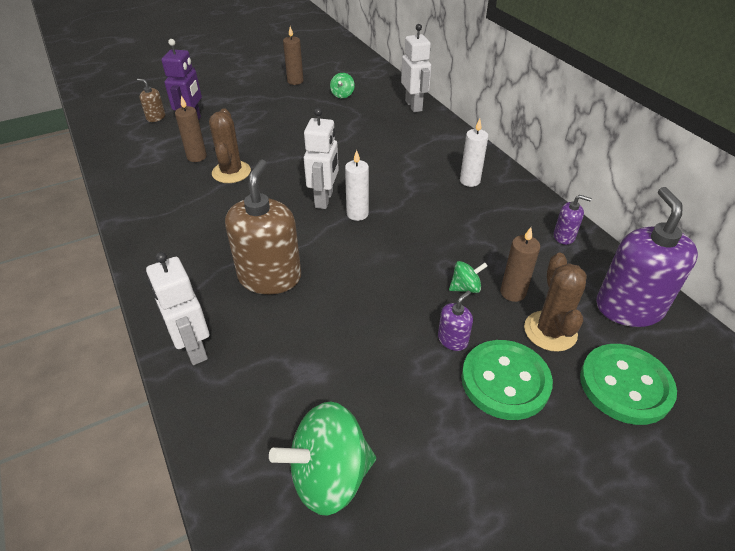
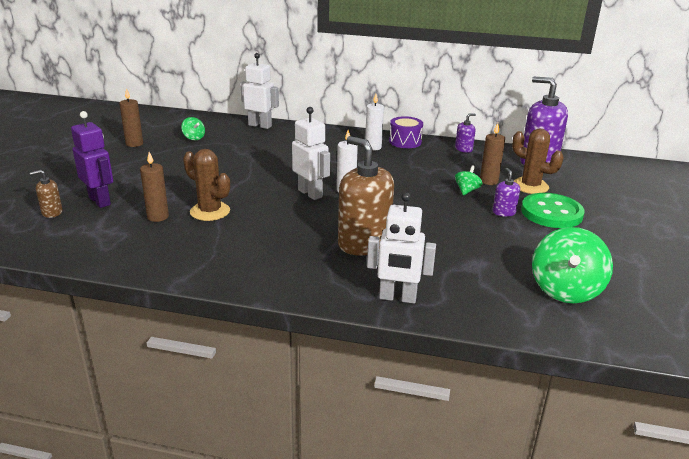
camera: 50 degrees left, 15 degrees down
(515, 192) = (405, 142): none -> purple drum
(625, 385) = (587, 188): green button -> none

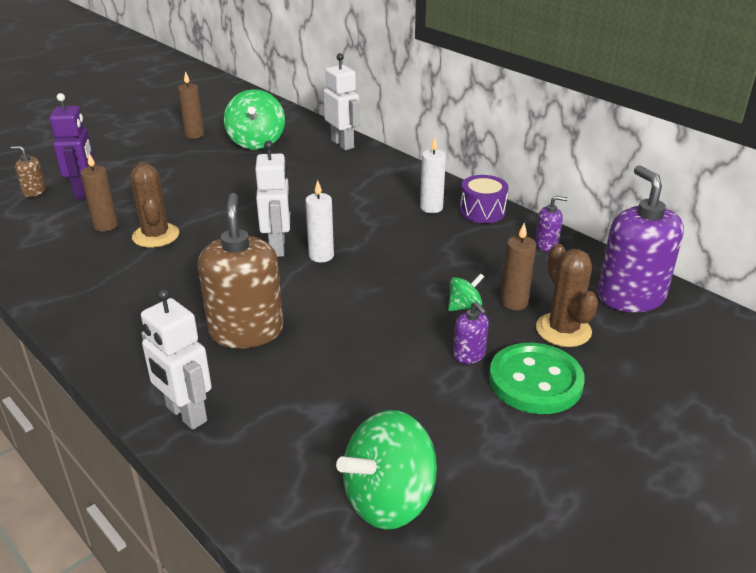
camera: 35 degrees right, 5 degrees up
(194, 138) = (256, 142): green spinning top -> green spinning top, size x2.06
(504, 212) = (469, 355): purple soap dispenser -> purple soap dispenser turned 120 degrees clockwise

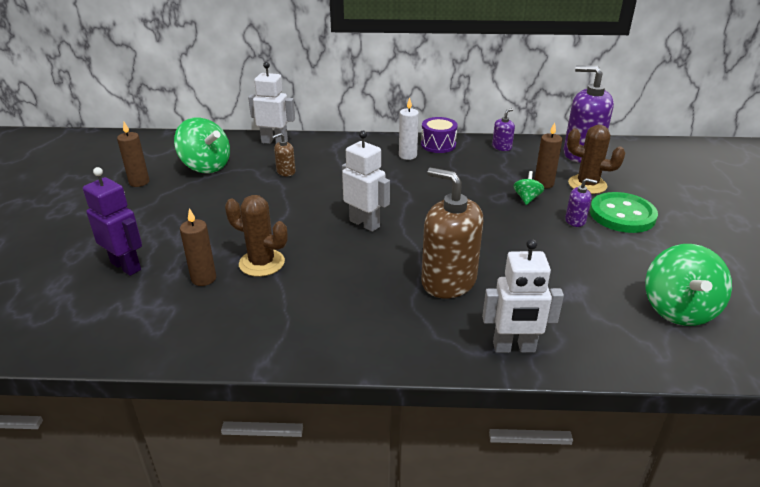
camera: 45 degrees left, 0 degrees up
(34, 191) = (72, 290): brown soap dispenser -> brown soap dispenser (286, 172)
(321, 256) = (401, 214): white candle -> none

